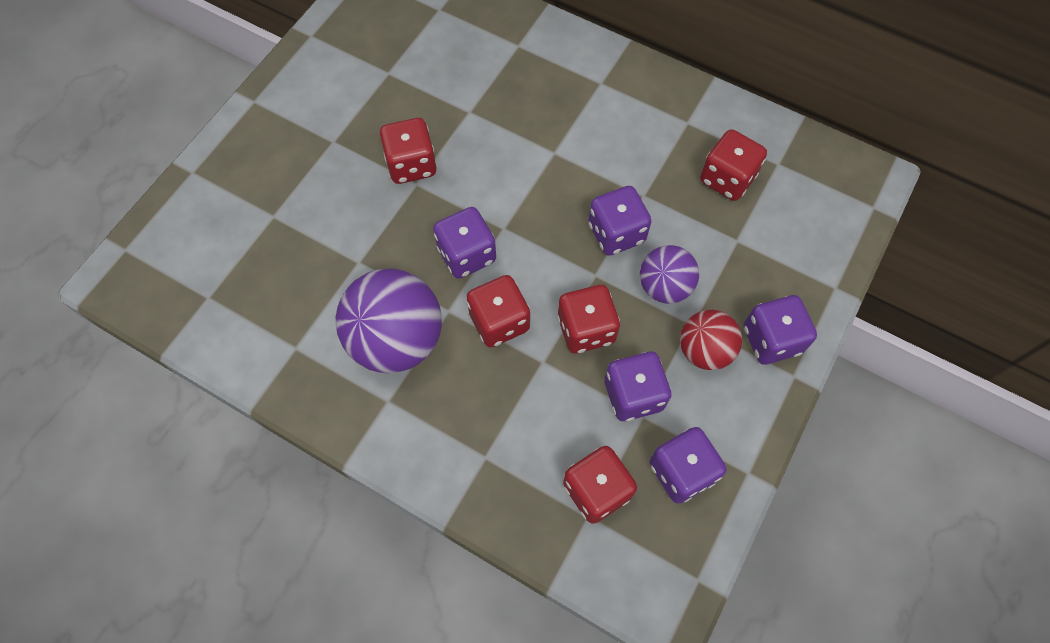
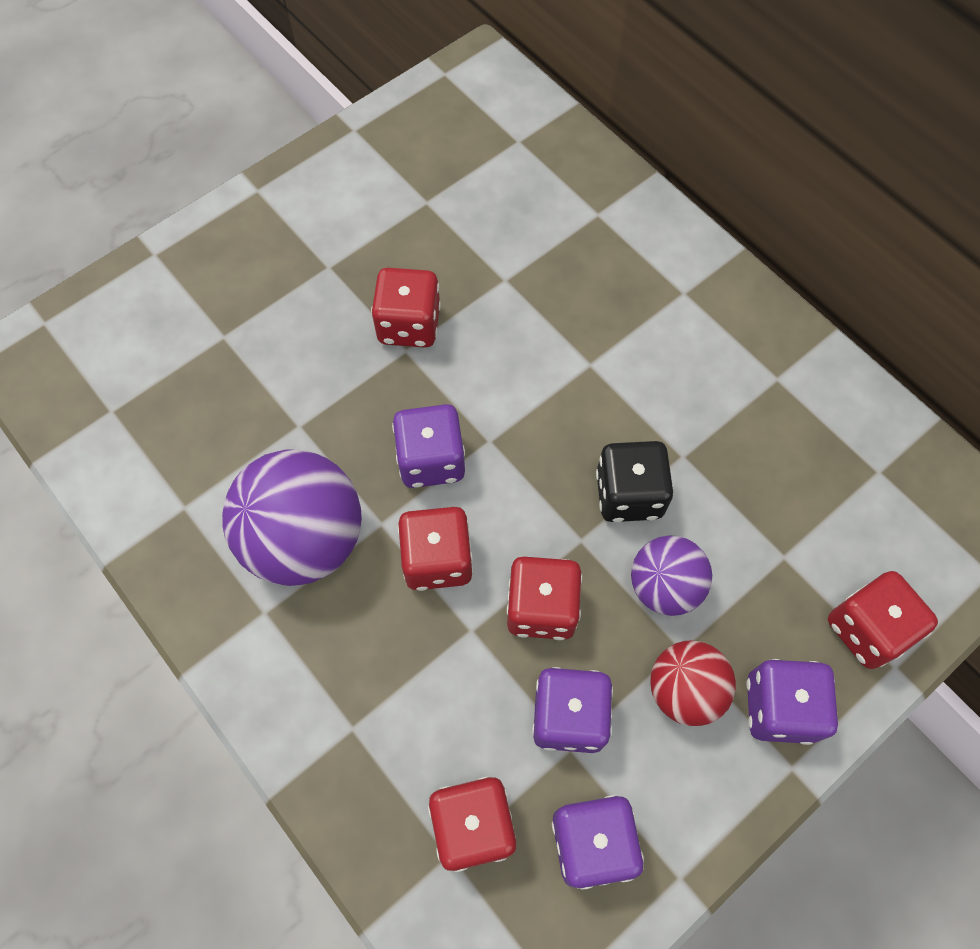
camera: 20 degrees right, 0 degrees up
(616, 233) = (628, 494): purple dice -> black dice
(727, 179) = (801, 470): red dice -> red dice (867, 629)

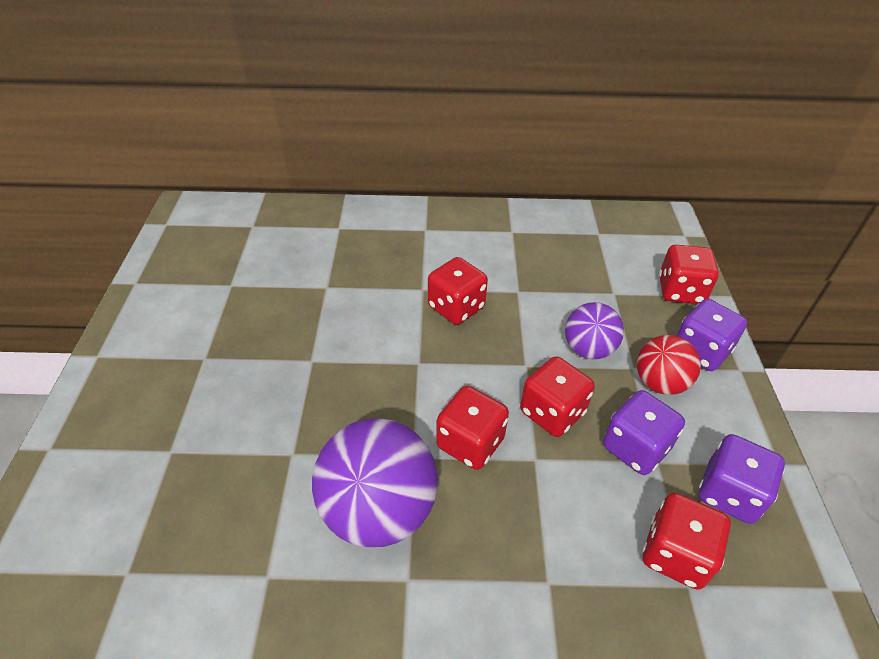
camera: 50 degrees left, 20 degrees down
(409, 325) = (297, 347): red dice -> red dice (456, 307)
(431, 460) = (399, 399): purple dice -> none
(628, 494) = (518, 326): black dice -> none

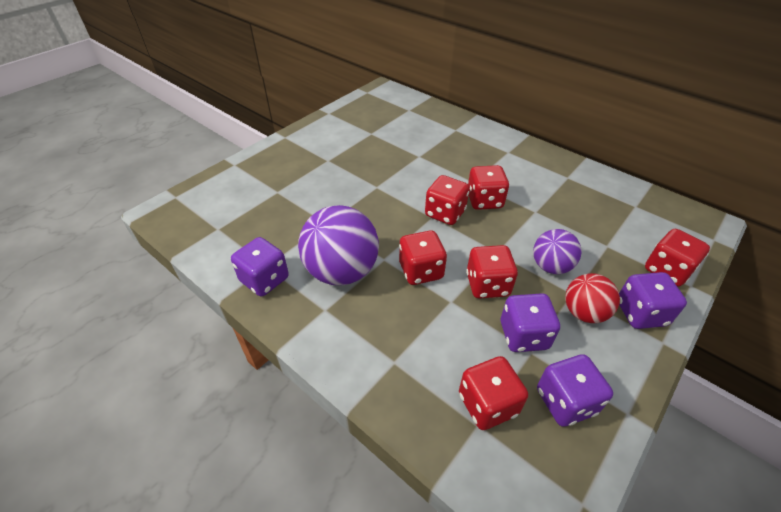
camera: 40 degrees right, 0 degrees up
(284, 599) = (264, 280): none -> purple dice
(428, 349) = (445, 213): none -> red dice

